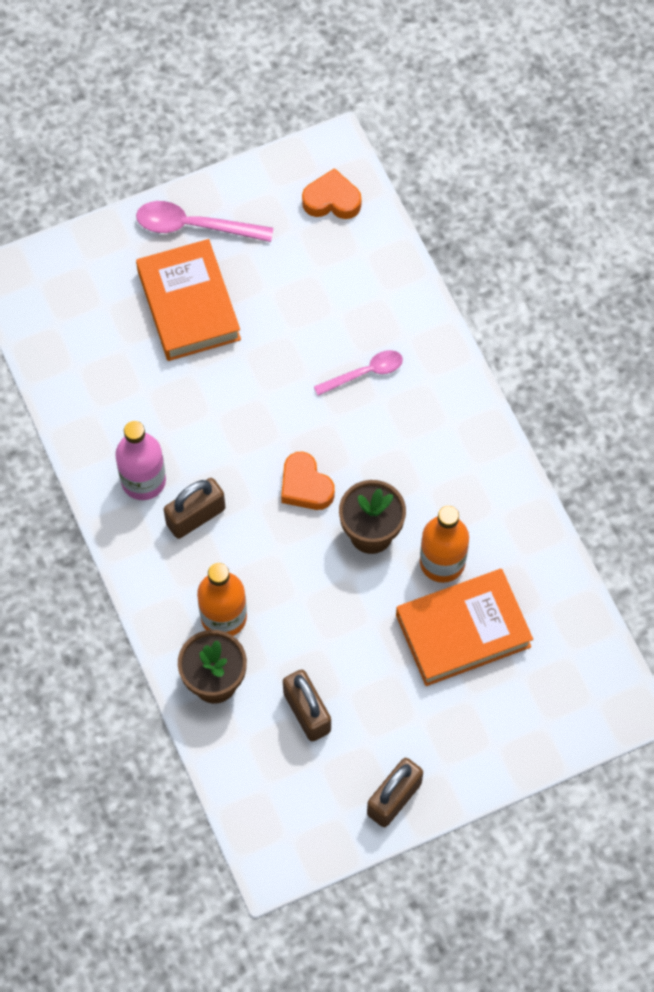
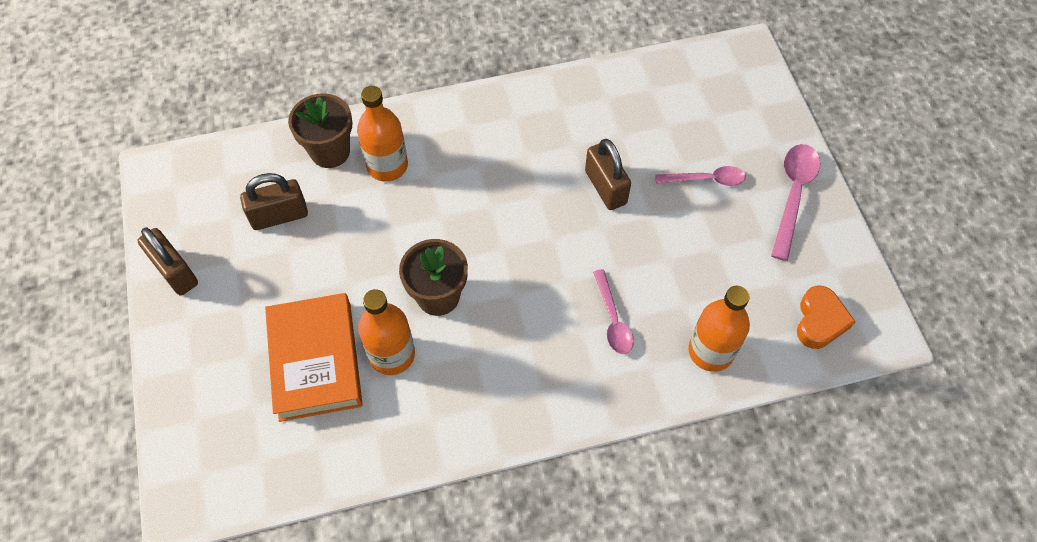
camera: 100 degrees right, 5 degrees down
(143, 481) = (531, 124): pink bottle -> none
(189, 305) = (706, 179): orange book -> pink spoon
(196, 516) = (488, 157): brown padlock -> brown padlock (605, 187)
(305, 486) = (499, 248): orange heart -> none
(381, 287) = (711, 351): none -> orange bottle

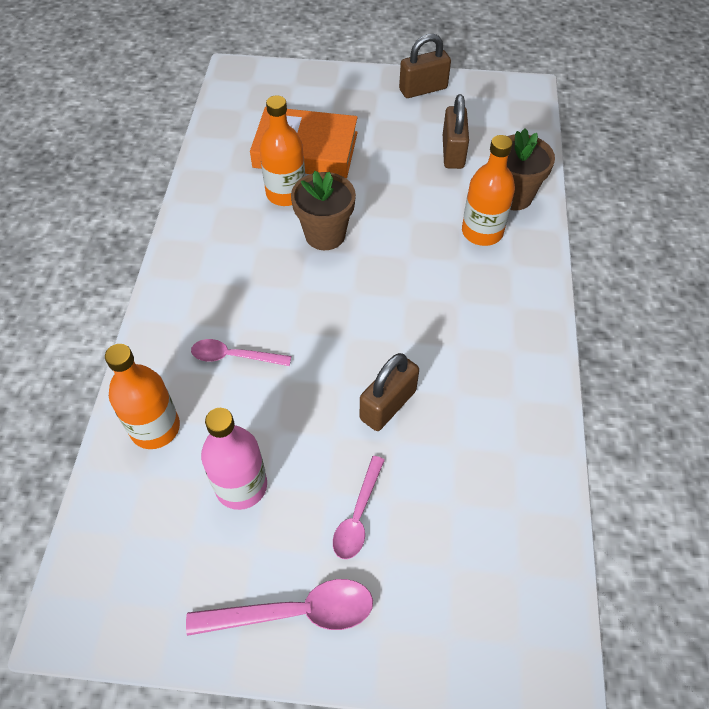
camera: 110 degrees right, 5 degrees down
(605, 187) = (388, 405): brown padlock -> brown padlock turned 45 degrees counterclockwise
(725, 264) = (241, 486): none -> pink bottle
(793, 195) = (294, 612): pink spoon -> pink spoon turned 45 degrees counterclockwise
(819, 321) = (124, 555): orange heart -> none

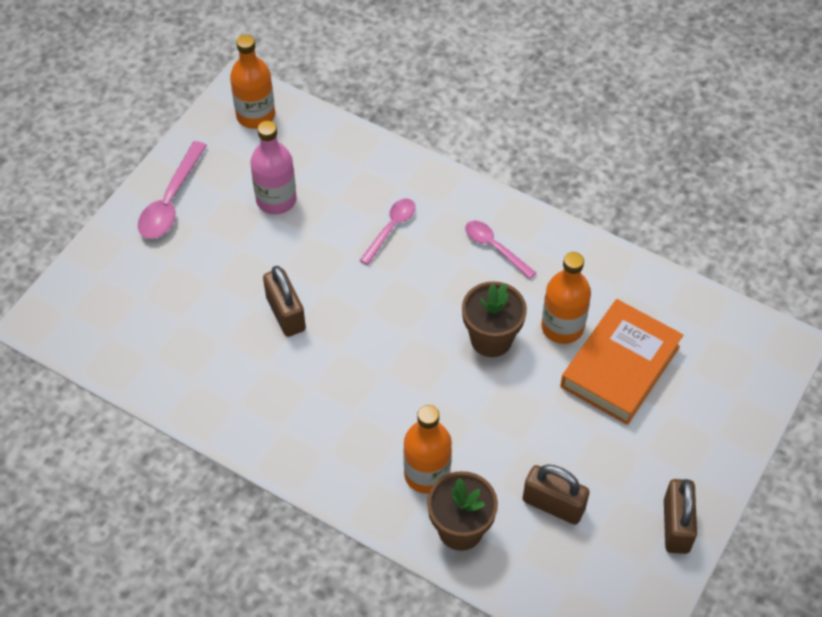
camera: 115 degrees right, 0 degrees up
(155, 428) = (354, 163): orange bottle -> orange bottle (255, 115)
(358, 515) = (211, 259): pink spoon -> pink spoon (494, 248)

